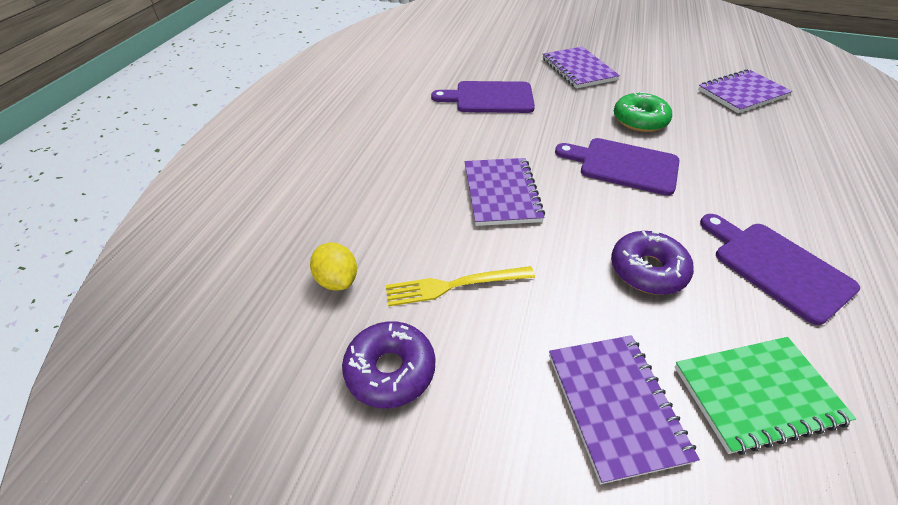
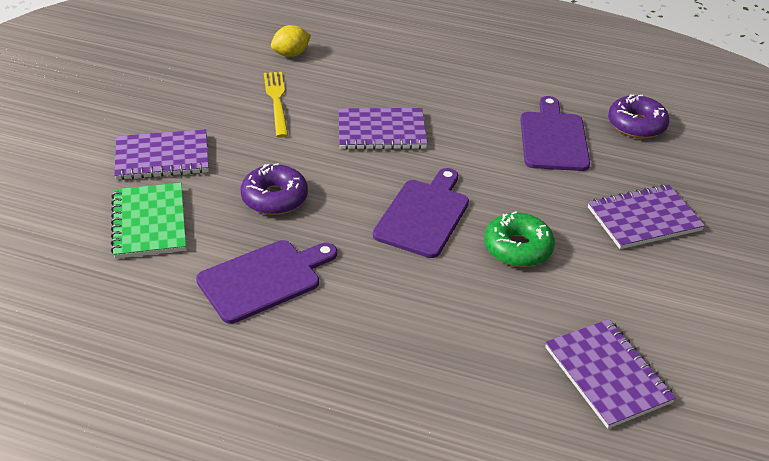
camera: 90 degrees right, 5 degrees down
(390, 370) = (213, 75): purple donut -> purple donut (636, 125)

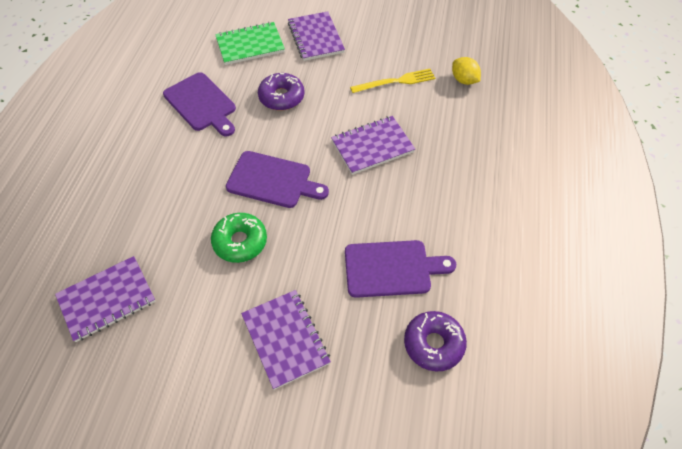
camera: 85 degrees right, 15 degrees up
(381, 131) = (372, 146): purple notebook -> purple notebook turned 75 degrees clockwise

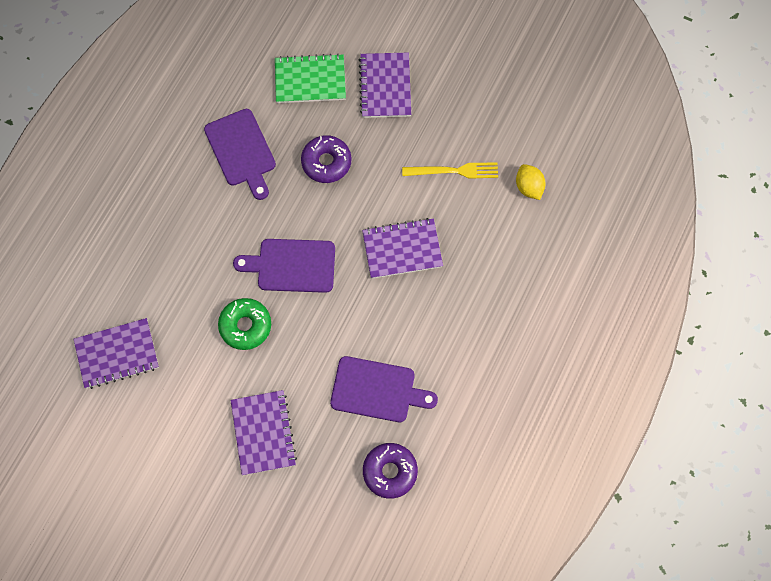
camera: 15 degrees right, 15 degrees up
(272, 180) = (292, 265): purple cutting board -> purple cutting board turned 150 degrees clockwise

